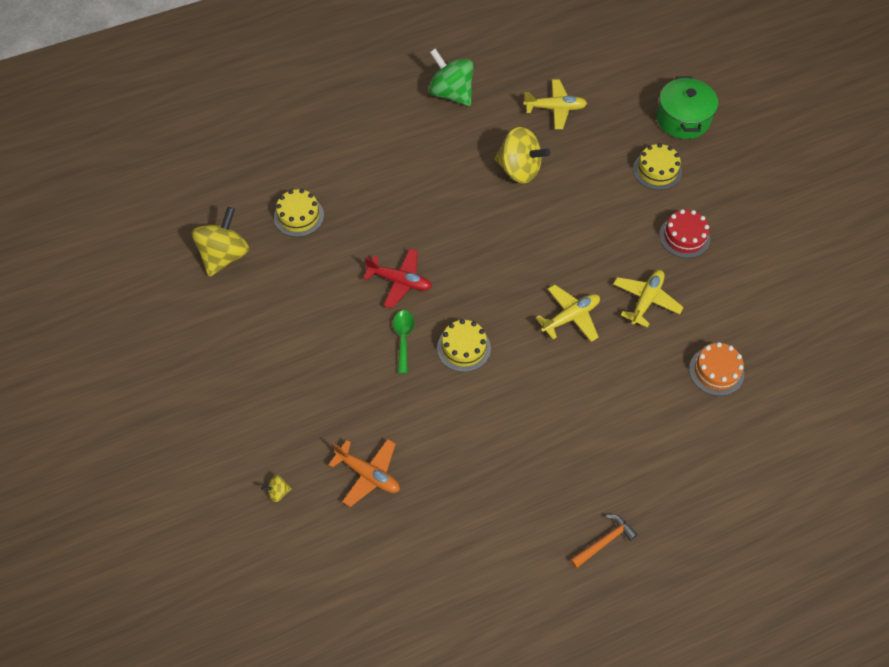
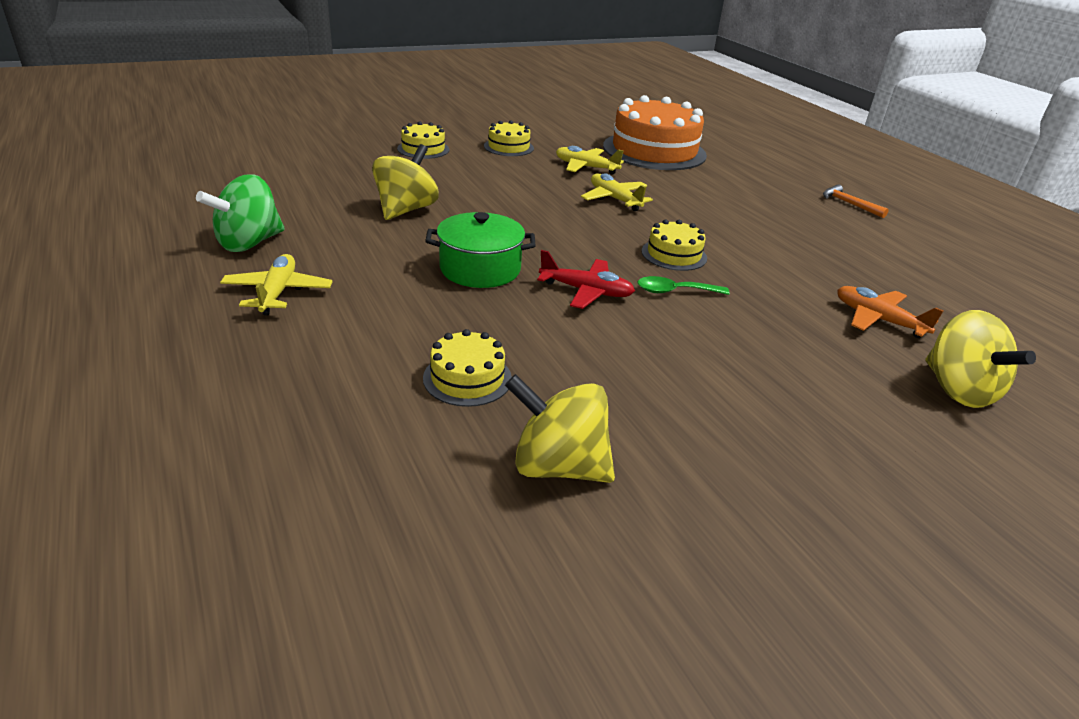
camera: 95 degrees left, 25 degrees down
(278, 492) = (958, 390): yellow spinning top -> yellow spinning top, size x2.46
(368, 474) = (878, 319): orange plane -> orange plane turned 75 degrees counterclockwise
(399, 281) = (586, 291): red plane -> red plane turned 90 degrees clockwise
(555, 108) = (313, 185): yellow plane -> yellow plane (278, 292)
(683, 119) = (357, 133): green pot -> green pot (480, 269)
(684, 237) = (508, 147): red cake -> yellow cake
(716, 371) = (654, 151): orange cake -> orange cake, size x2.12

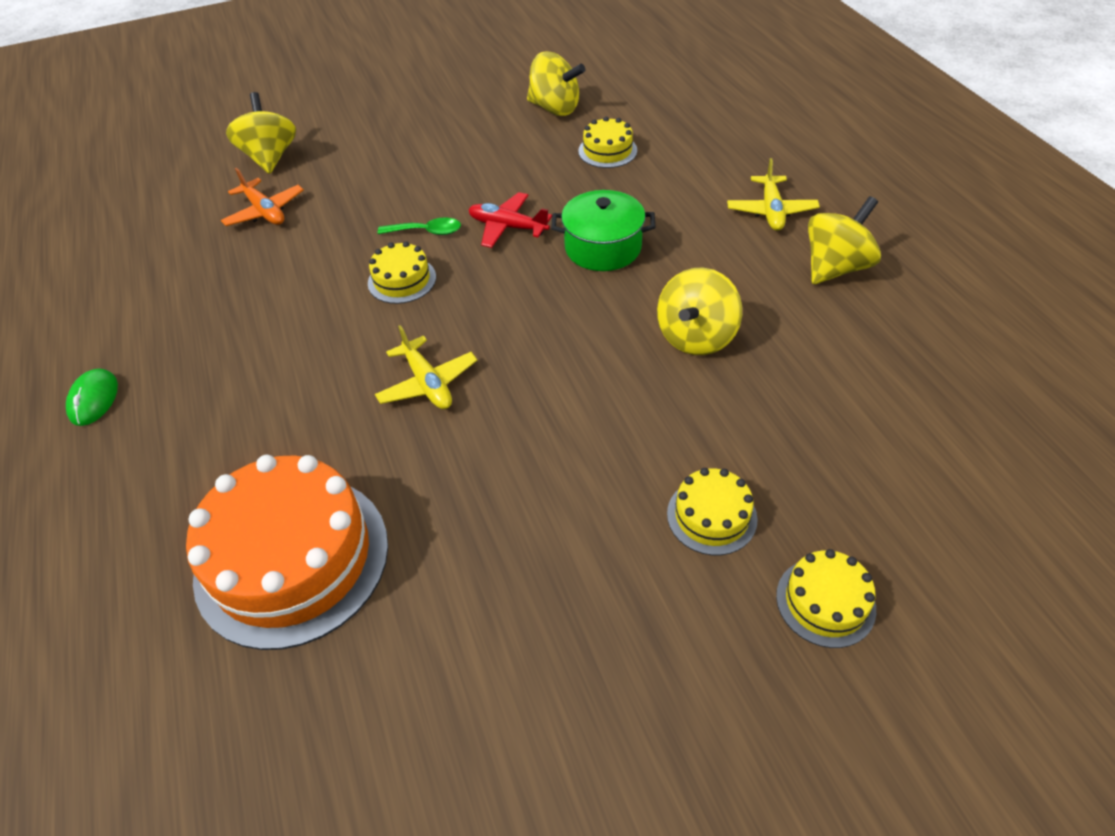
camera: 170 degrees left, 15 degrees up
(249, 243) = (835, 267): green spinning top -> yellow spinning top
(508, 147) = (563, 543): yellow cake -> yellow cake (825, 602)
(586, 167) = (441, 475): yellow plane -> none
(849, 204) = (94, 399): orange hammer -> green mouse

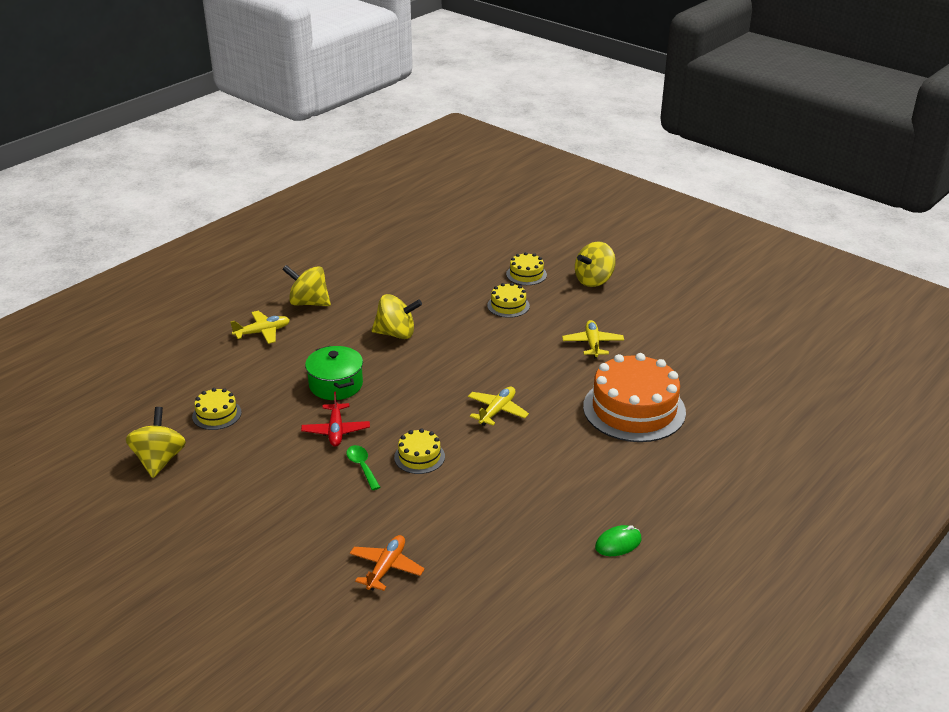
camera: 120 degrees left, 15 degrees down
(270, 157) = (308, 609): yellow spinning top -> yellow spinning top (594, 280)
(507, 595) = (592, 344): none -> yellow plane

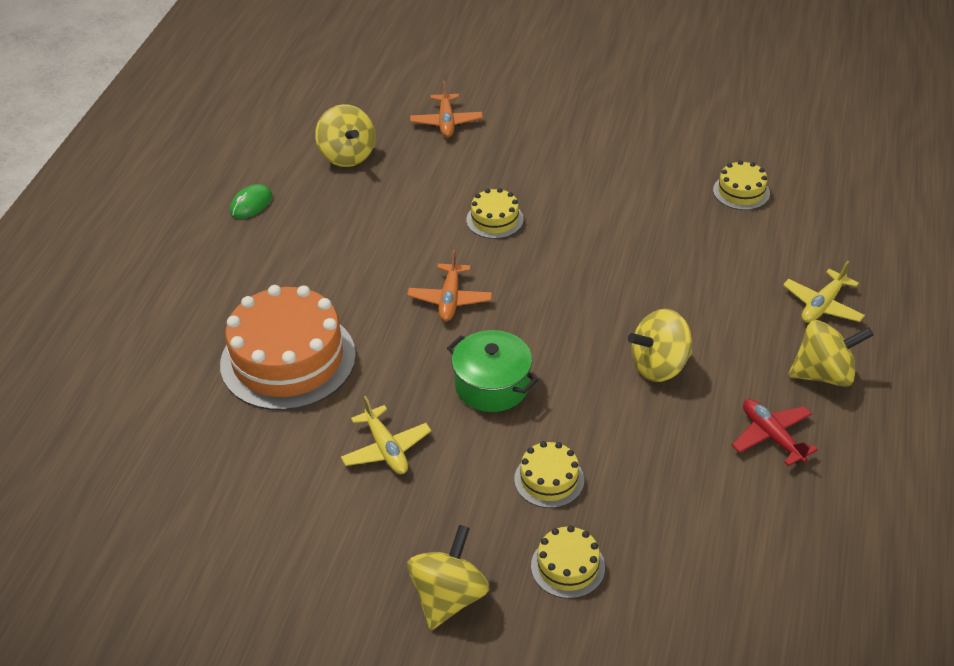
camera: 155 degrees right, 10 degrees up
(159, 460) = (735, 135): yellow spinning top -> yellow spinning top (347, 156)
(336, 385) = (658, 267): green pot -> green pot (492, 385)
(336, 431) = (603, 217): red plane -> red plane (772, 436)
(362, 466) = (543, 192): green spoon -> none
(497, 411) = (450, 299): yellow plane -> orange plane

